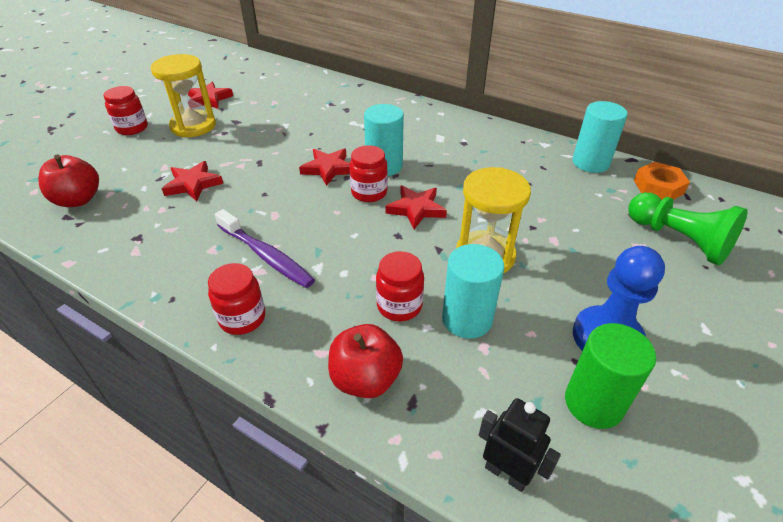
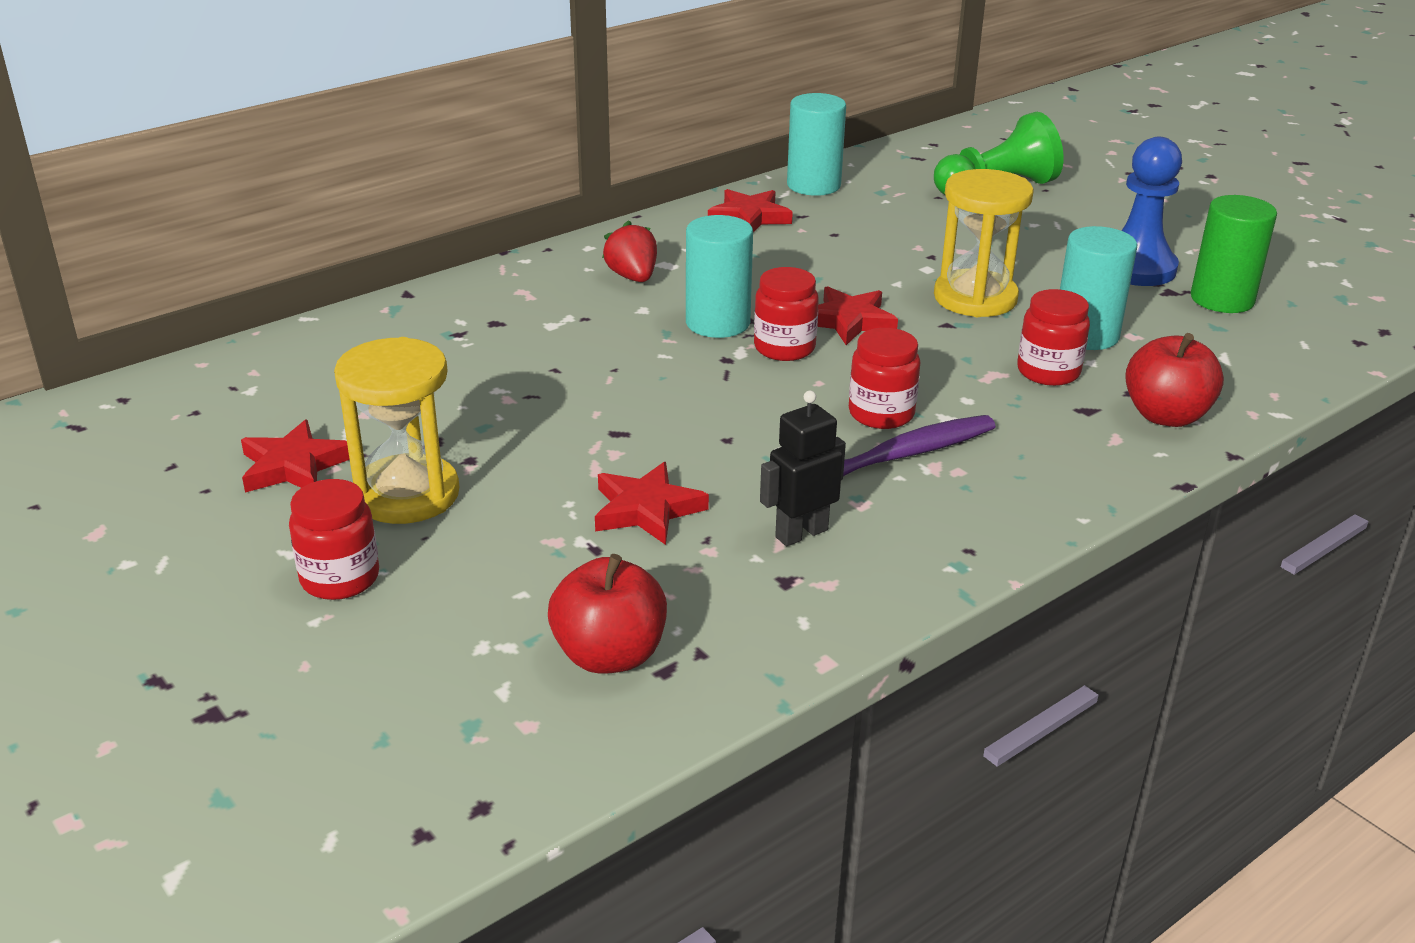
camera: 70 degrees left, 10 degrees down
(242, 318) = (1034, 490): red jar -> red jar (881, 414)
(328, 169) = (690, 370): red star -> red star (749, 217)
(417, 131) = (633, 277): none -> red strawberry
(506, 473) = (1300, 363): black robot -> black robot (801, 533)
(658, 187) = (892, 166): orange nut -> none

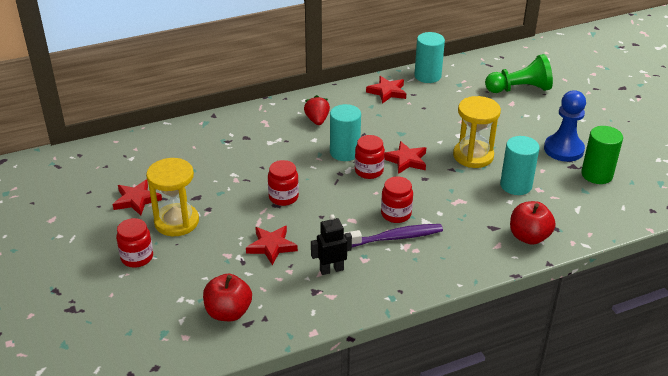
camera: 15 degrees right, 5 degrees up
(1048, 372) = (486, 203): red jar -> red jar (283, 197)

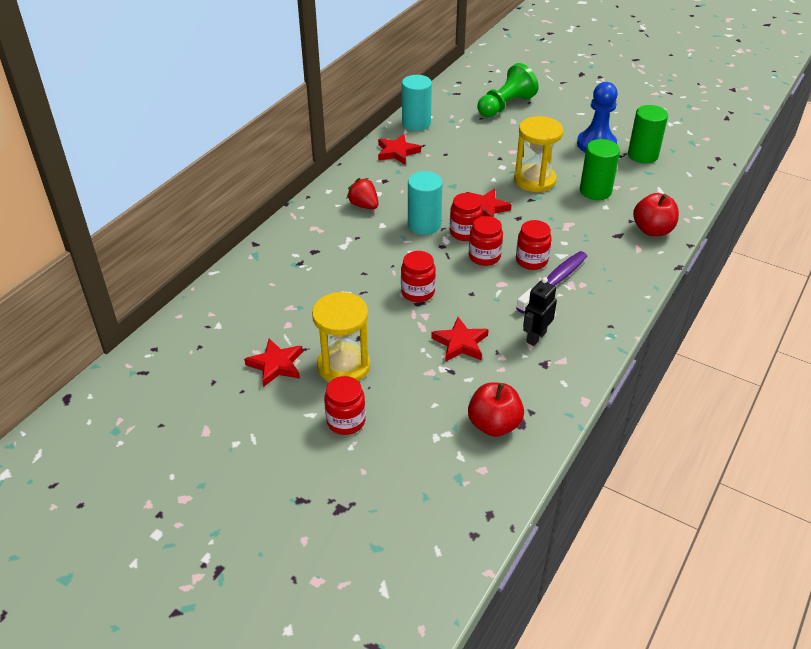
camera: 35 degrees left, 5 degrees up
(362, 195) = (484, 256): none -> red jar
(516, 185) = (595, 191): turquoise cylinder -> green cylinder

